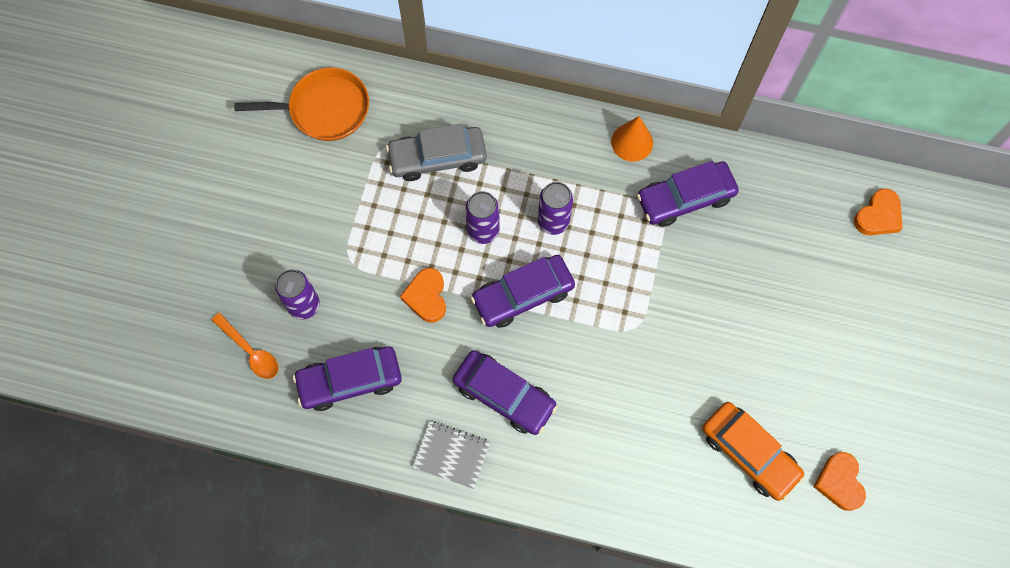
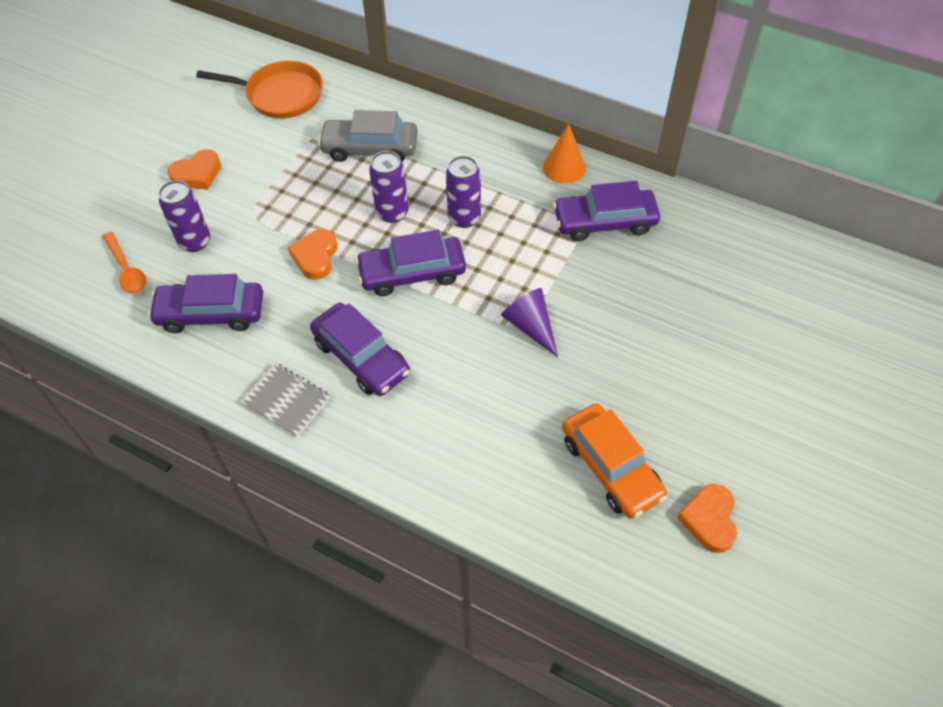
camera: 15 degrees right, 15 degrees down
(646, 328) = (530, 326): none -> purple cone
(878, 216) = (808, 273): orange heart -> orange heart (197, 174)

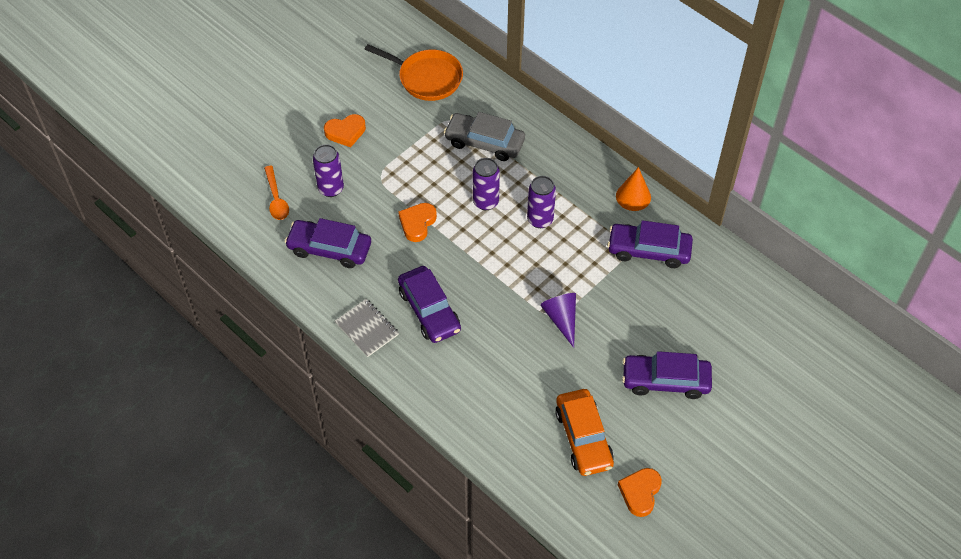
camera: 15 degrees right, 0 degrees up
(412, 273) = (486, 255): purple car -> purple car (665, 380)

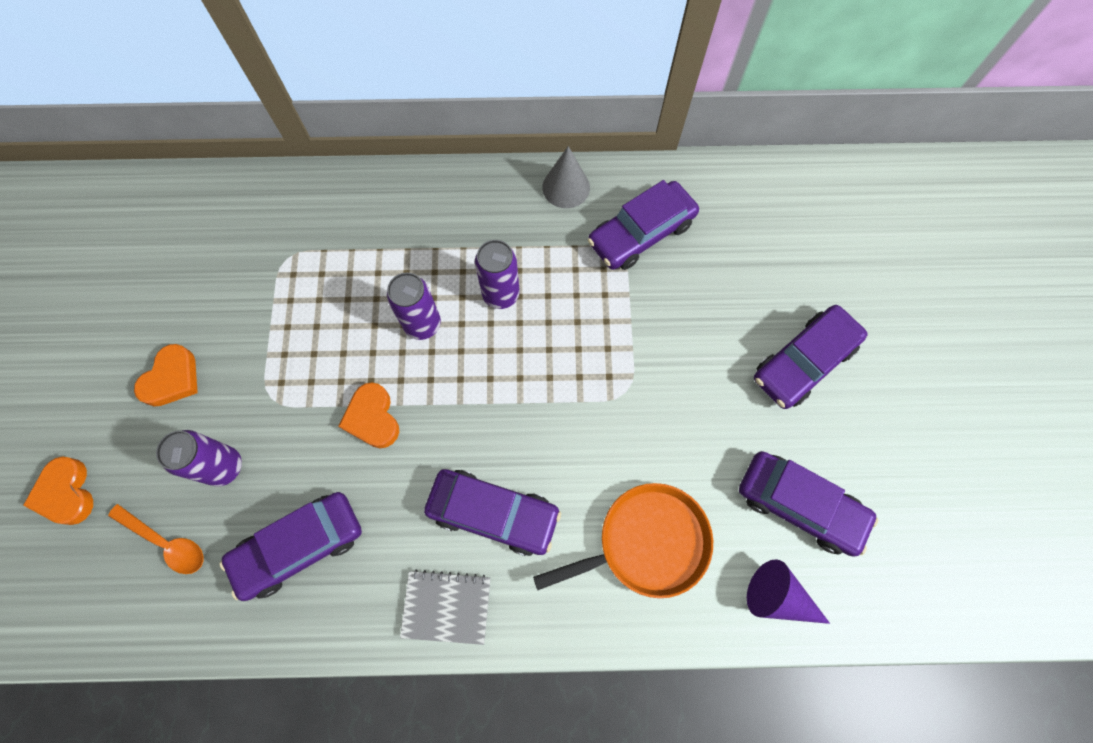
camera: 45 degrees left, 15 degrees up
(427, 78) = (207, 232): orange pan -> orange pan (646, 543)
(484, 142) = (351, 255): grey car -> none
(561, 319) = (638, 389): purple cone -> purple cone (777, 597)
(583, 437) = (799, 505): orange car -> purple car
(633, 196) = (566, 187): orange cone -> grey cone
(640, 493) = (912, 511): orange heart -> orange heart (66, 493)

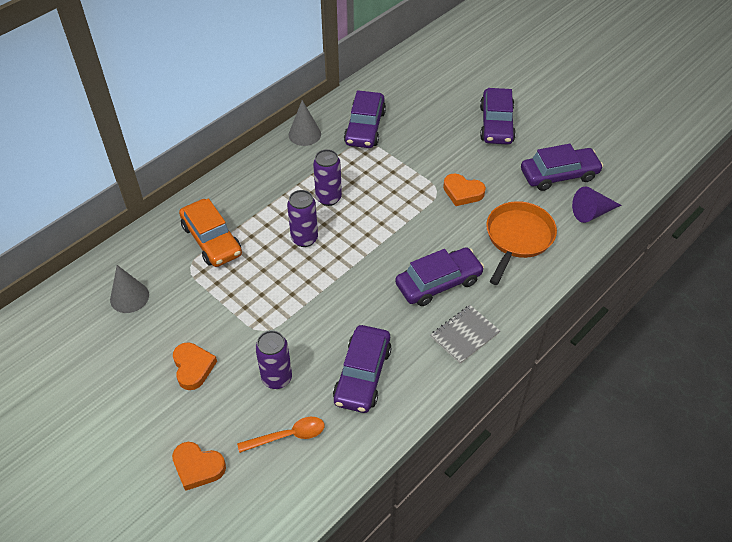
camera: 45 degrees left, 20 degrees down
(204, 244) = (129, 297): none -> grey cone
(337, 243) = (211, 240): none -> orange car
(372, 418) = (330, 295): orange heart -> orange heart (462, 192)

